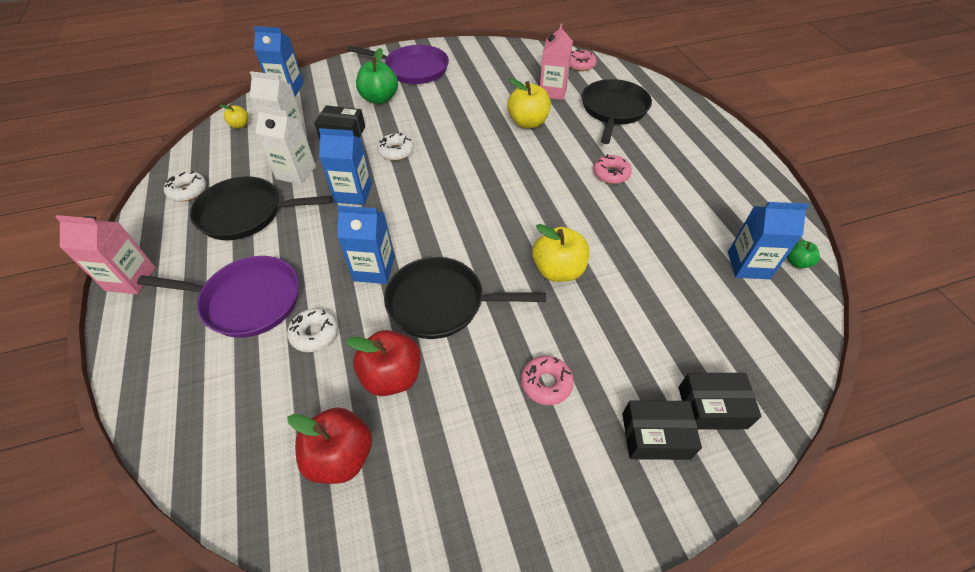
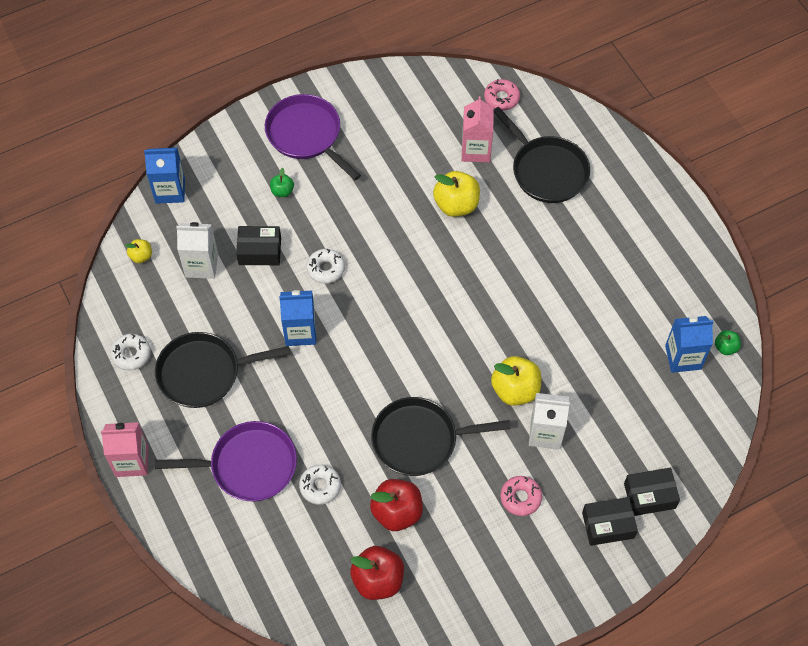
camera: 10 degrees left, 10 degrees up
(296, 173) = (231, 314): white carton -> white carton (545, 433)
(374, 269) = (349, 415): blue carton -> none
(379, 99) = (282, 191): green apple -> green apple, size x0.52
(413, 69) = (306, 135): purple pan -> purple pan turned 135 degrees counterclockwise
(611, 174) = (552, 266): pink donut -> none
(613, 110) = (547, 171): black pan -> black pan turned 135 degrees clockwise

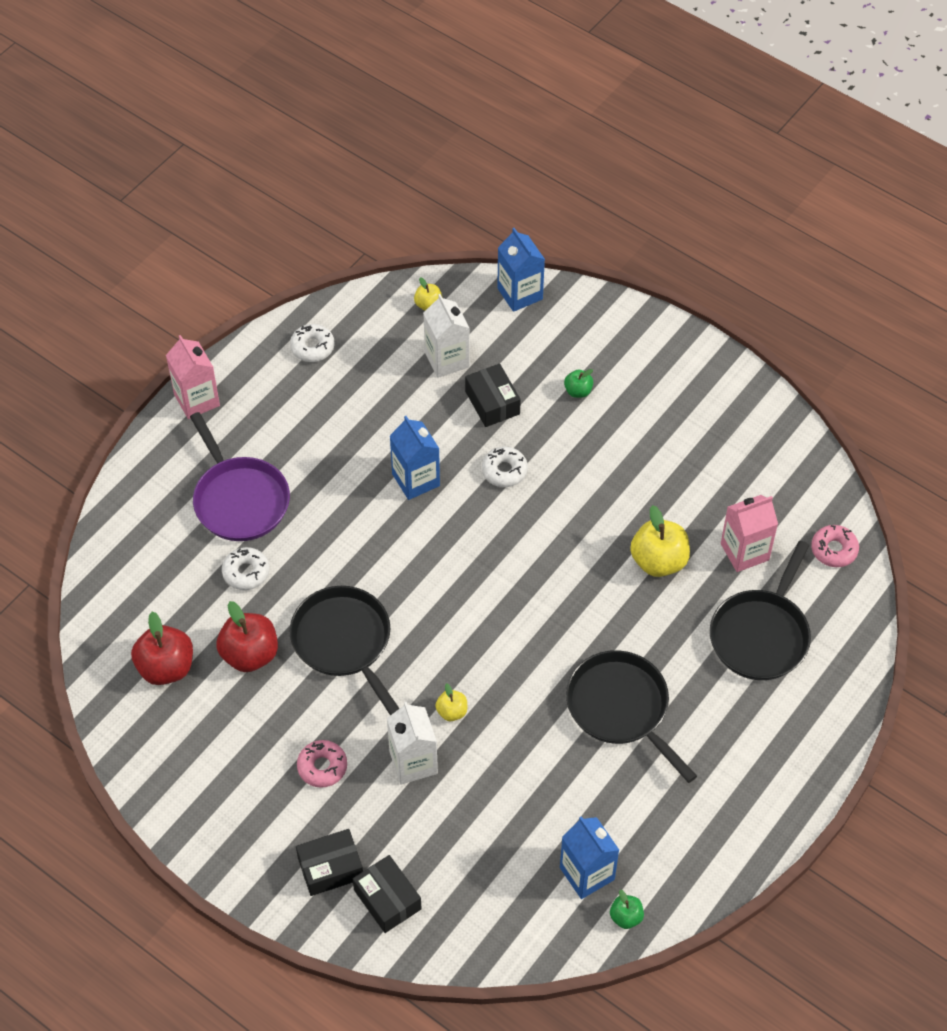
camera: 65 degrees right, 5 degrees down
(203, 373) = (323, 416): black pan -> black pan (621, 708)
(306, 135) = (663, 382): purple pan -> none
(515, 390) = (452, 711): yellow apple -> yellow apple, size x0.52
(607, 525) = (330, 868): black box -> black box turned 75 degrees counterclockwise

